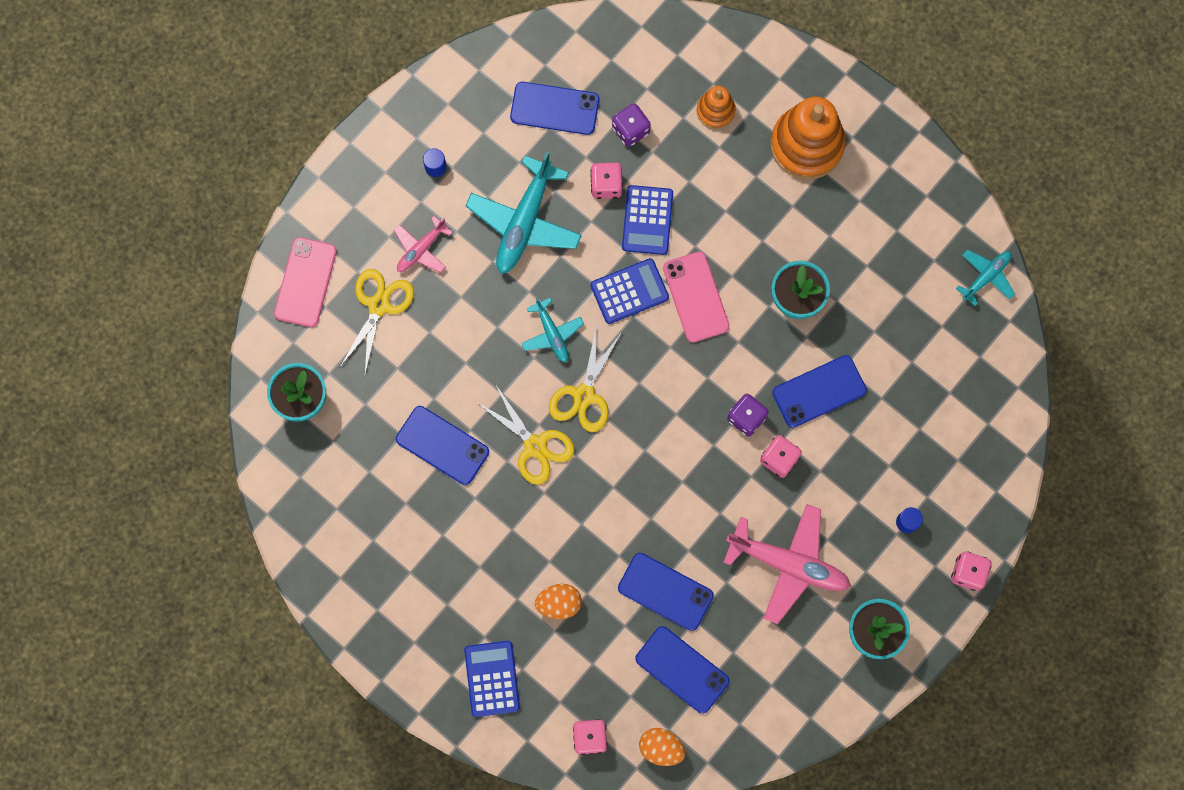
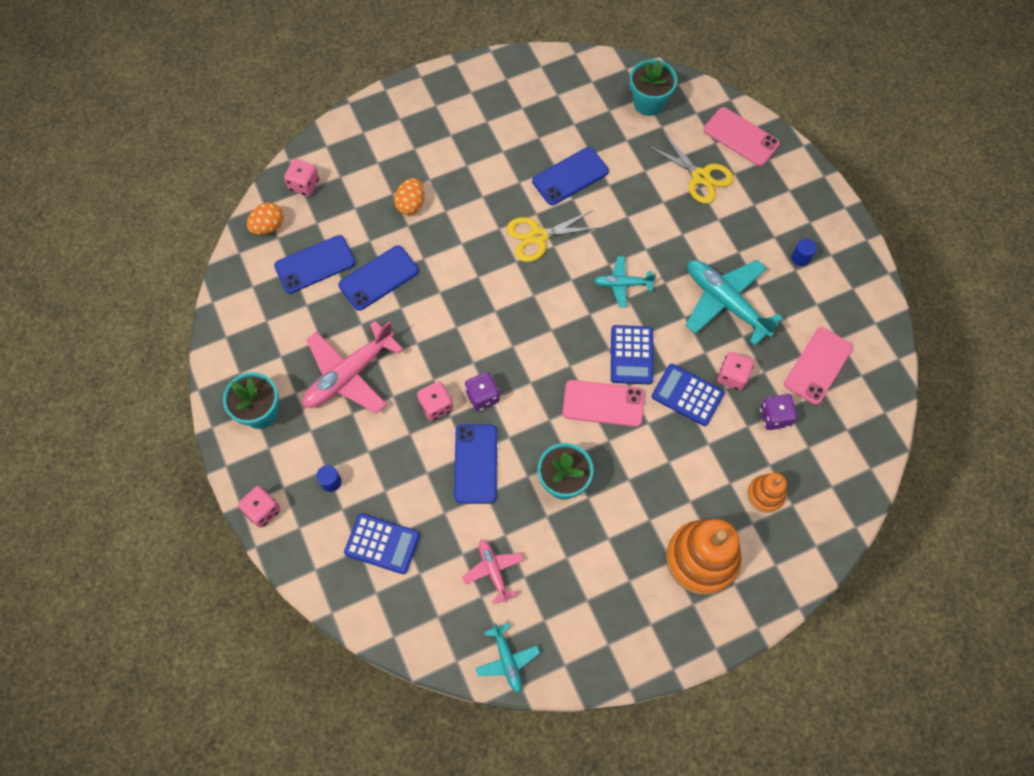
camera: 115 degrees right, 10 degrees down
(421, 249) = (734, 221): pink plane -> pink plane (493, 571)
(492, 678) = (382, 141): blue calculator -> blue calculator (382, 544)
(554, 108) = (818, 365): blue phone -> pink phone
(584, 395) = (561, 286): yellow scissors -> none

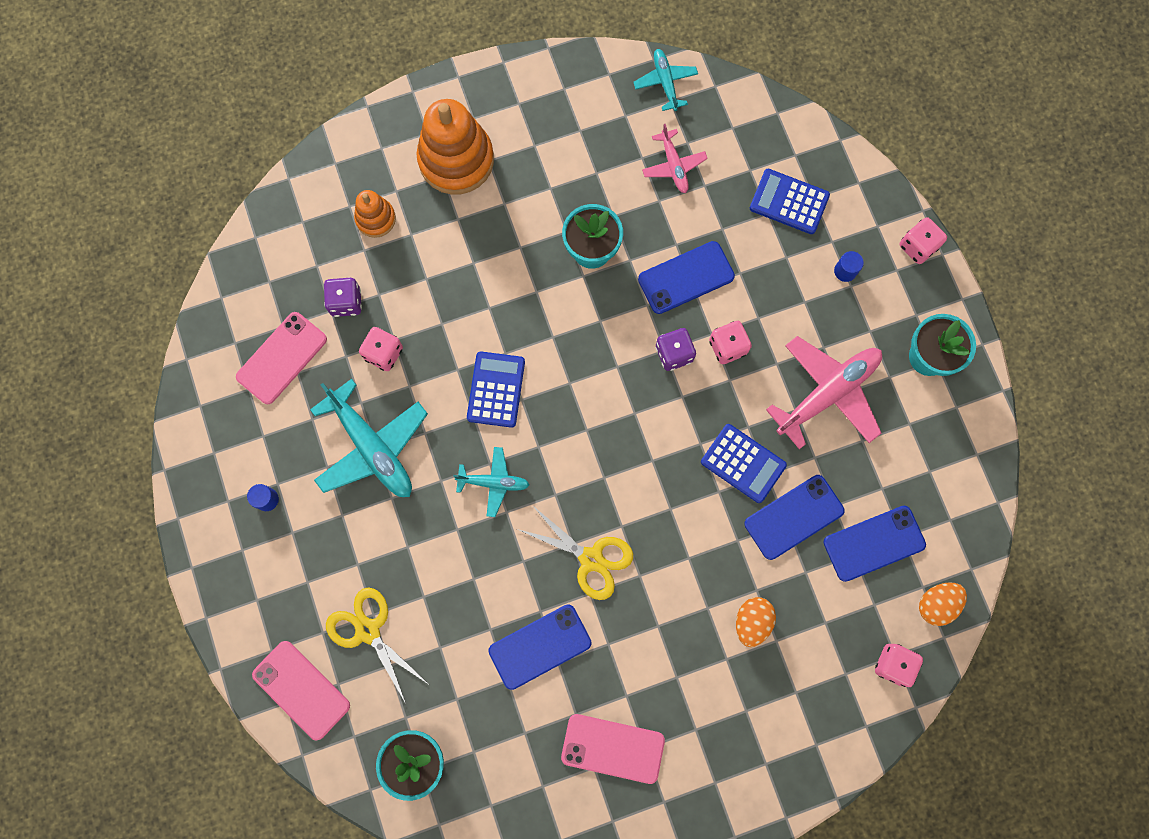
camera: 175 degrees left, 10 degrees up
(476, 464) = (686, 277): blue phone -> blue phone turned 60 degrees clockwise
(538, 236) = (591, 559): yellow scissors -> yellow scissors turned 45 degrees clockwise
(603, 403) = (537, 334): pink phone -> pink phone (613, 748)
(687, 395) = (439, 336): blue calculator -> blue calculator (743, 463)

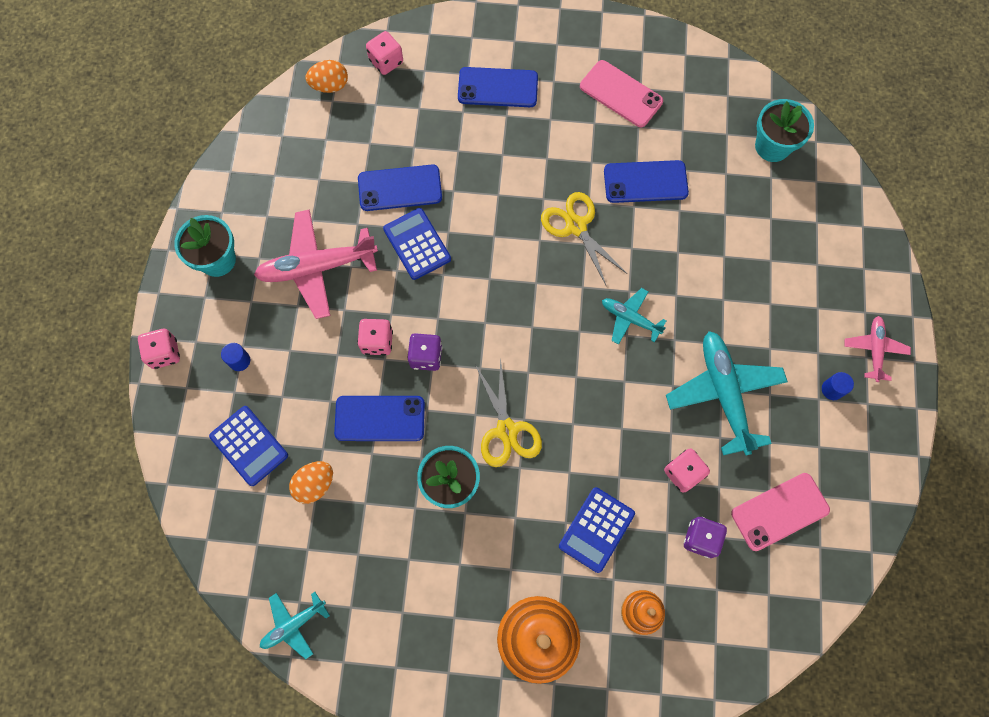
camera: 155 degrees left, 5 degrees down
(301, 690) = (848, 230): pink phone -> none
(368, 630) = (779, 250): yellow scissors -> yellow scissors (506, 430)
(496, 389) = (595, 395): blue calculator -> blue calculator (596, 529)
(665, 82) = (293, 625): turquoise plane -> turquoise plane turned 45 degrees clockwise
(673, 166) = (333, 531): pink plane -> pink plane (874, 349)
(752, 622) = (474, 131): orange egg -> orange egg (315, 484)
(874, 543) = (350, 144): blue phone -> blue phone (498, 87)

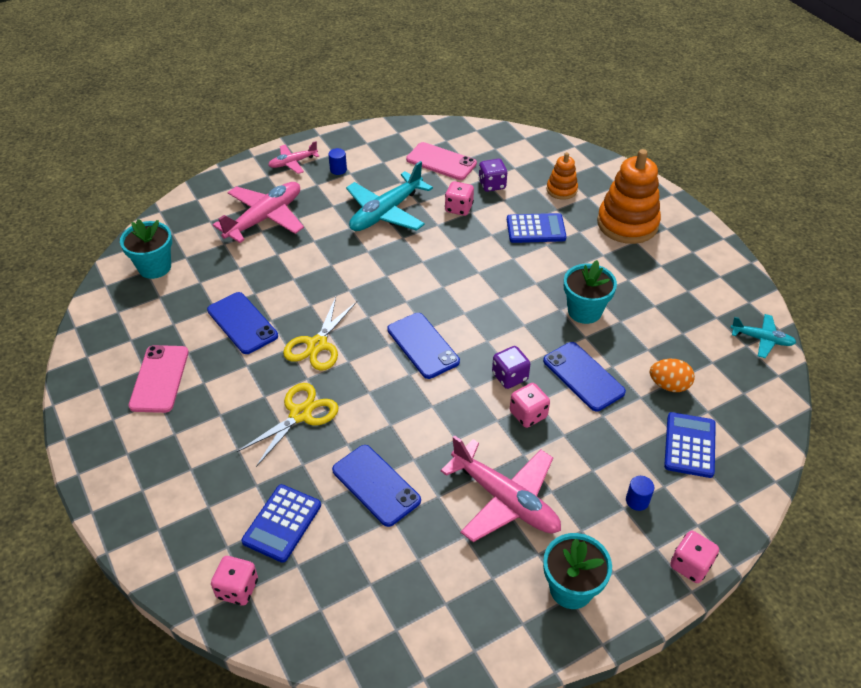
camera: 125 degrees left, 25 degrees down
(330, 86) = (303, 624): orange egg -> none
(417, 244) = (420, 439): blue calculator -> blue calculator (282, 523)
(498, 87) = (209, 472): blue phone -> blue phone (423, 345)
(506, 430) = (518, 302): yellow scissors -> yellow scissors (300, 414)
(630, 318) = (371, 279): turquoise plane -> none
(789, 273) = (265, 218): none -> pink plane

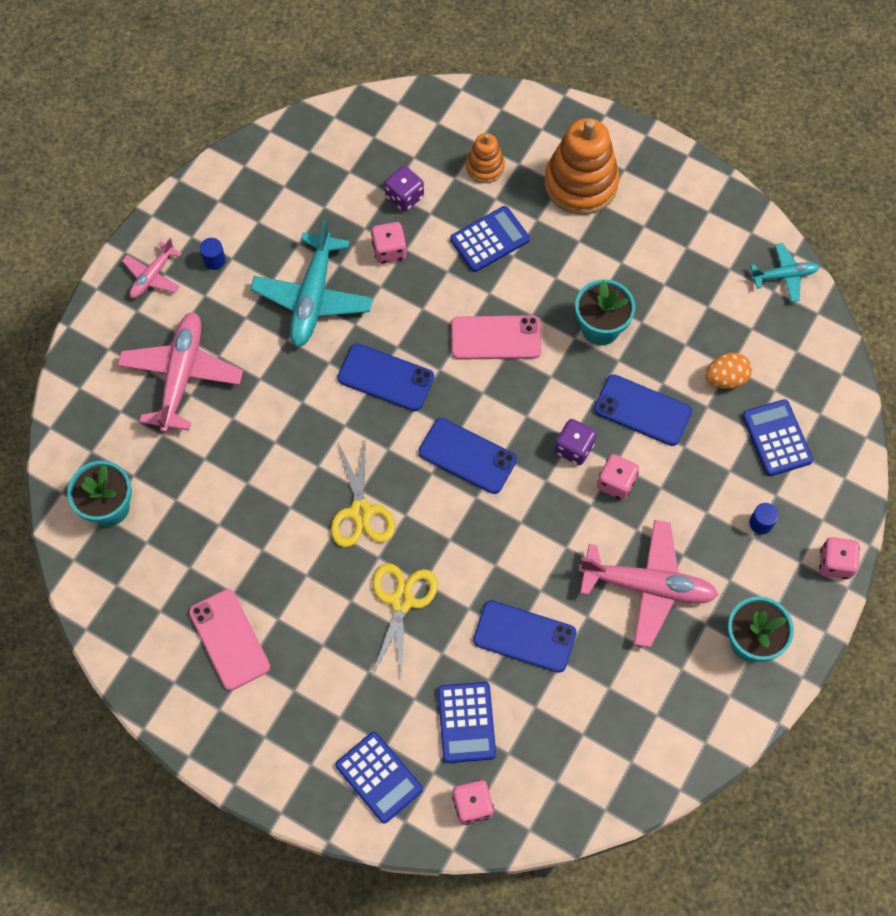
camera: 30 degrees left, 20 degrees up
(183, 526) = (379, 777): none -> blue calculator
(242, 323) = (263, 527): blue phone -> blue phone (385, 377)
(441, 162) = (325, 189): pink phone -> pink phone (496, 338)

